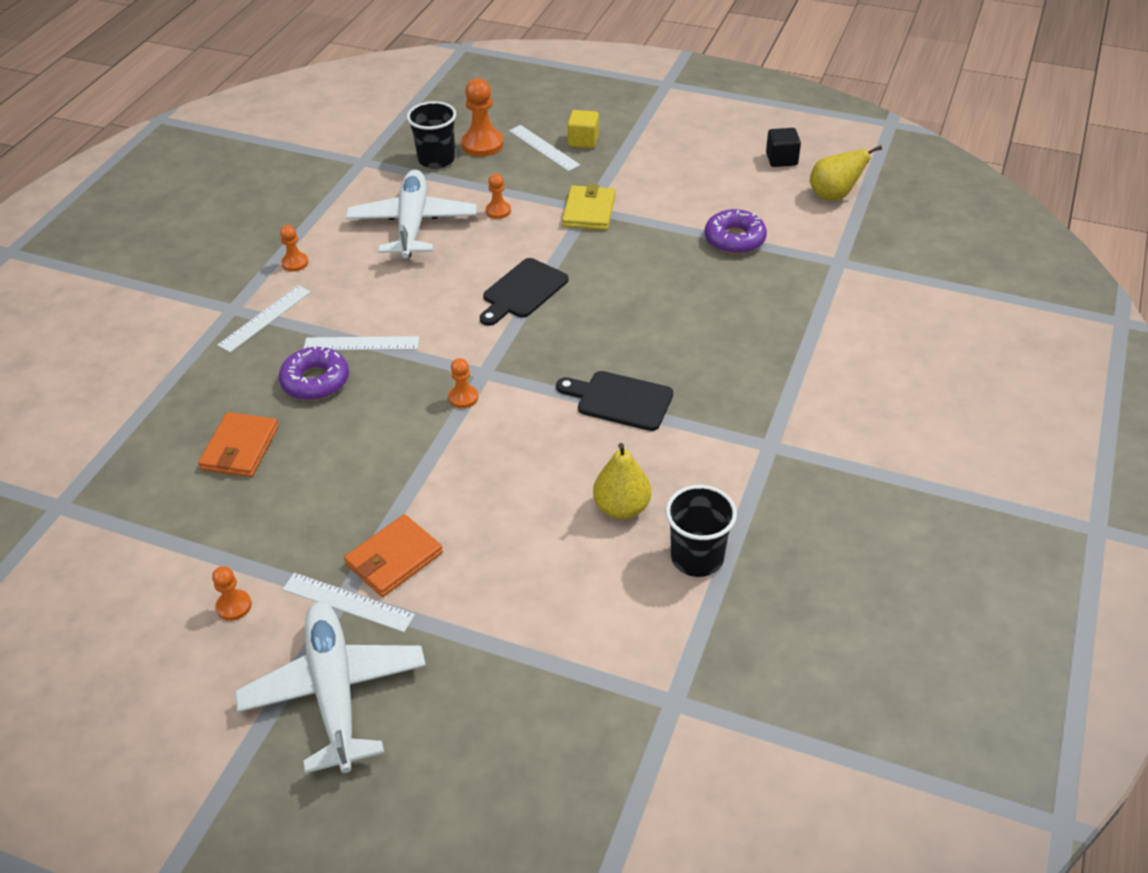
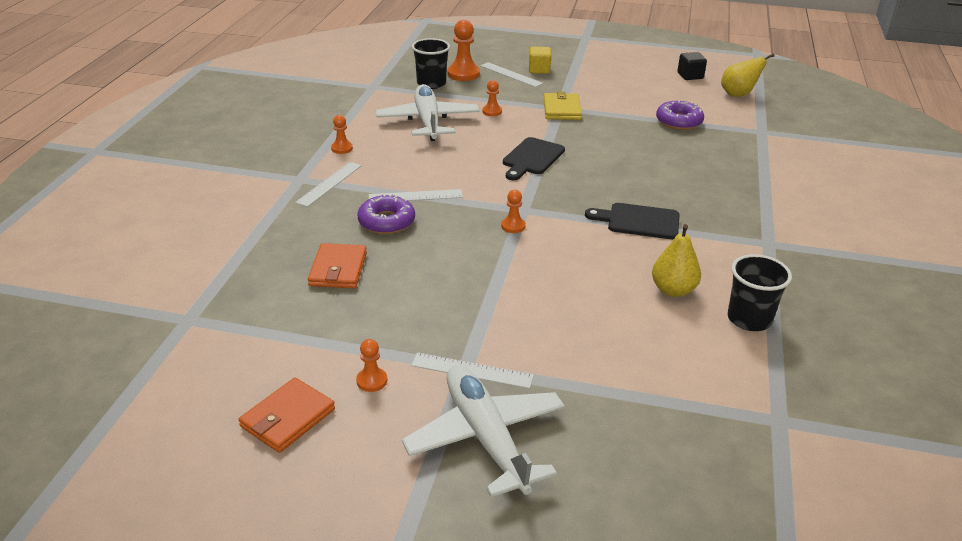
camera: 10 degrees left, 10 degrees down
(394, 559) = (500, 337): orange wallet -> orange wallet (287, 418)

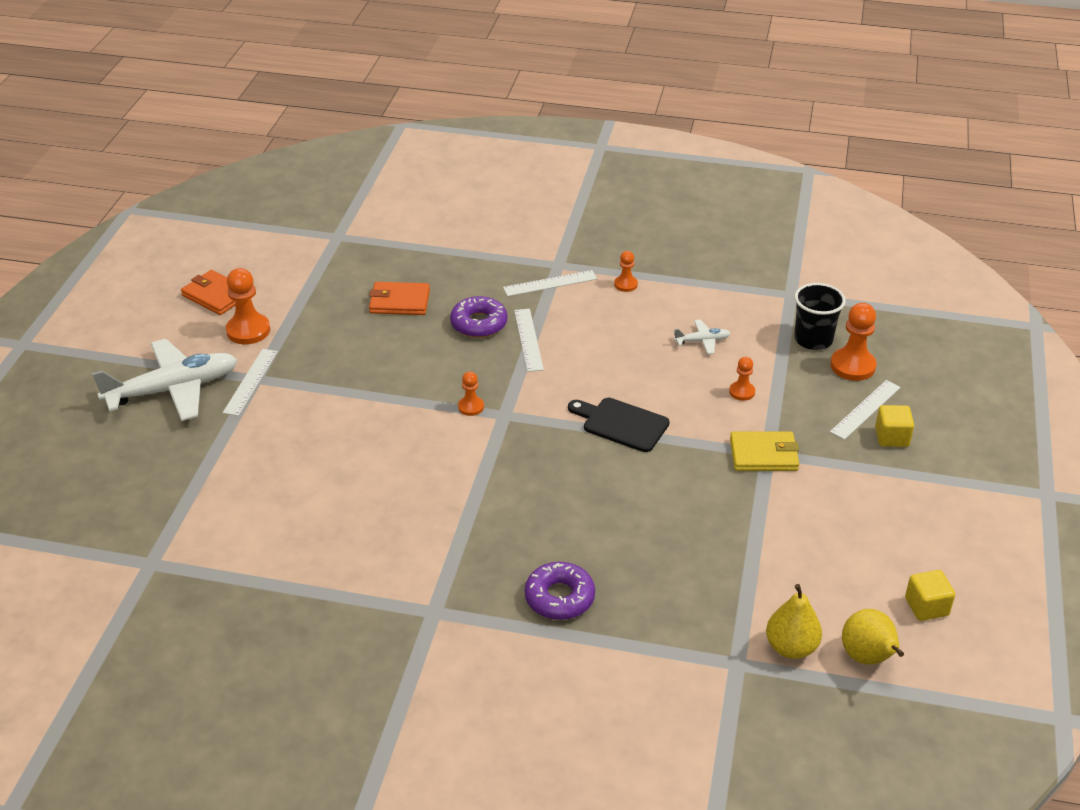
camera: 90 degrees right, 5 degrees up
(329, 183) = (550, 283): white ruler -> white ruler turned 45 degrees counterclockwise
(372, 381) = (248, 330): orange pawn -> orange pawn, size x1.78
(428, 121) = (702, 341): white plane -> white plane, size x0.44
(639, 221) = (481, 503): black cutting board -> none
(673, 290) = (349, 516): yellow pear -> yellow pear (791, 647)
(679, 121) = (751, 571): purple donut -> purple donut (559, 598)
(690, 76) = (926, 607): black cube -> yellow cube
(749, 319) = (294, 568): black cup -> none

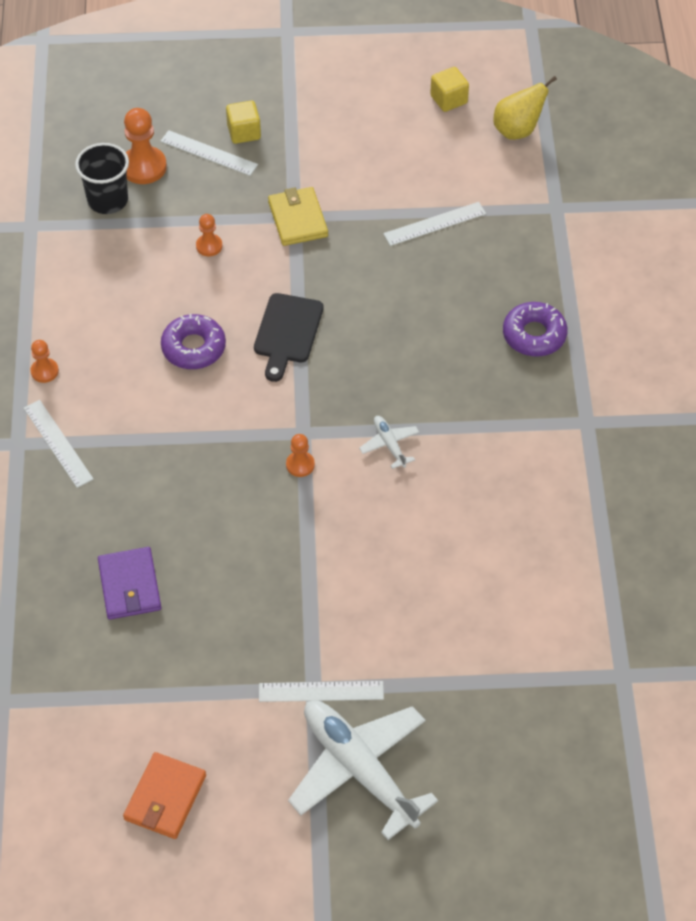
camera: 105 degrees left, 15 degrees up
(248, 330) = (227, 731): orange pawn -> none
(399, 302) = (129, 586): orange wallet -> purple wallet
(479, 324) = (153, 494): purple donut -> purple donut (193, 348)
(528, 339) = (170, 440): white ruler -> white ruler (435, 224)
(702, 341) = (133, 288): white plane -> white plane (389, 444)
(791, 647) = (526, 176): yellow pear -> none

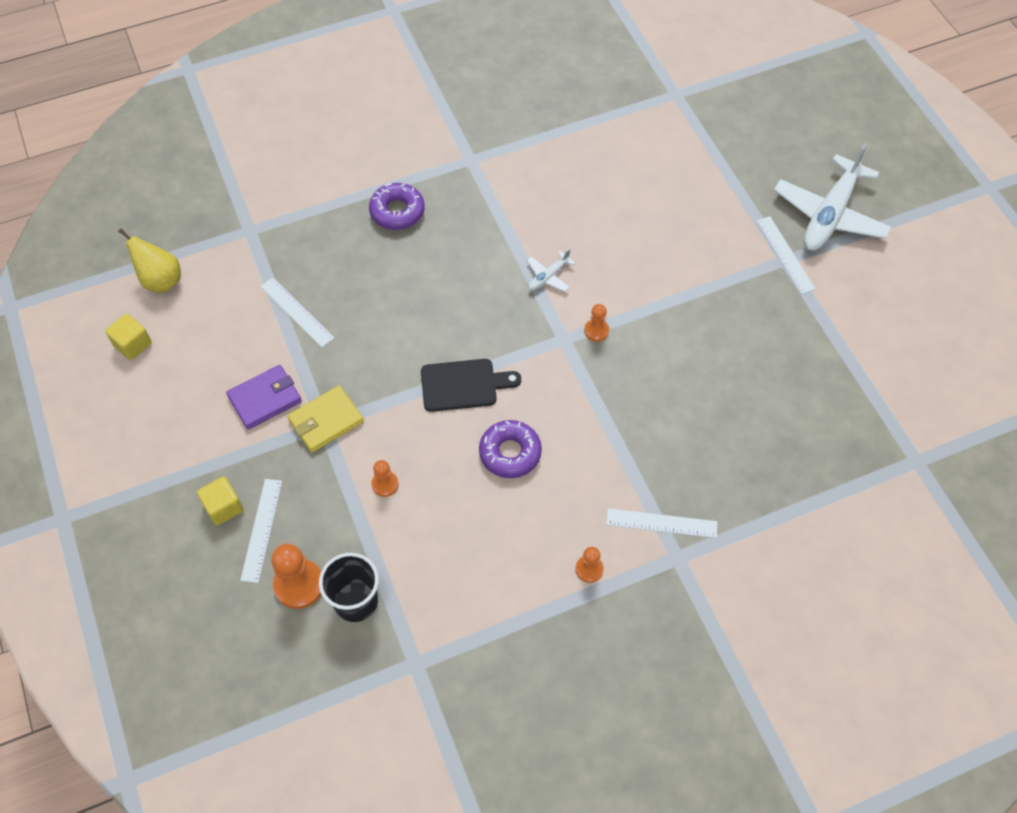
camera: 110 degrees left, 5 degrees up
(58, 443) = (661, 523): white ruler -> white ruler turned 60 degrees clockwise
(129, 586) = (768, 410): purple wallet -> purple wallet (265, 399)
(165, 798) = (922, 321): orange wallet -> none

